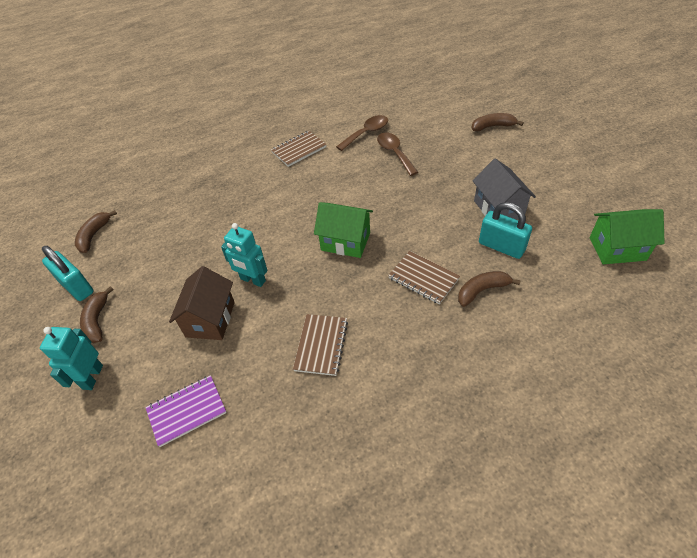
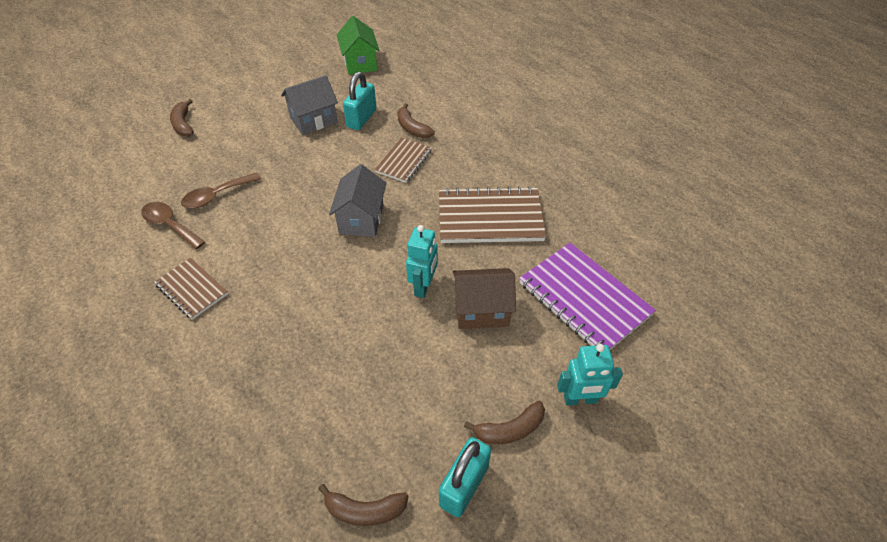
camera: 105 degrees left, 0 degrees up
(187, 411) = (584, 299): purple notebook -> purple notebook, size x1.73
(321, 345) = (490, 218): brown notebook -> brown notebook, size x1.73
(345, 241) = (361, 219): green house -> grey house

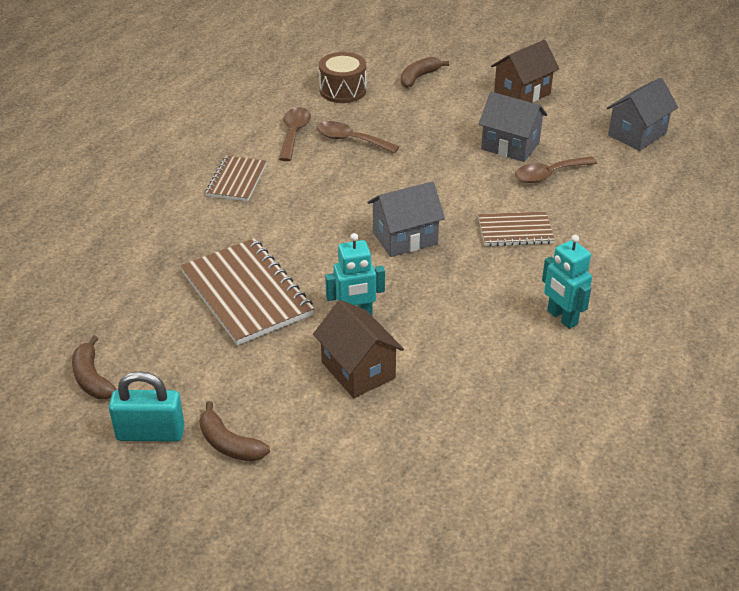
camera: 60 degrees right, 10 degrees down
(148, 171) = (343, 90): none -> brown drum
(263, 86) = (522, 93): none -> brown house
(360, 63) = (637, 134): green house -> grey house
(361, 118) = (548, 175): turquoise padlock -> brown spoon
(412, 128) = (574, 215): brown banana -> none
(490, 218) = (494, 328): brown notebook -> brown notebook (246, 294)
(580, 399) = (301, 487): turquoise robot -> turquoise robot (561, 318)
(584, 299) = (441, 447): purple notebook -> none

